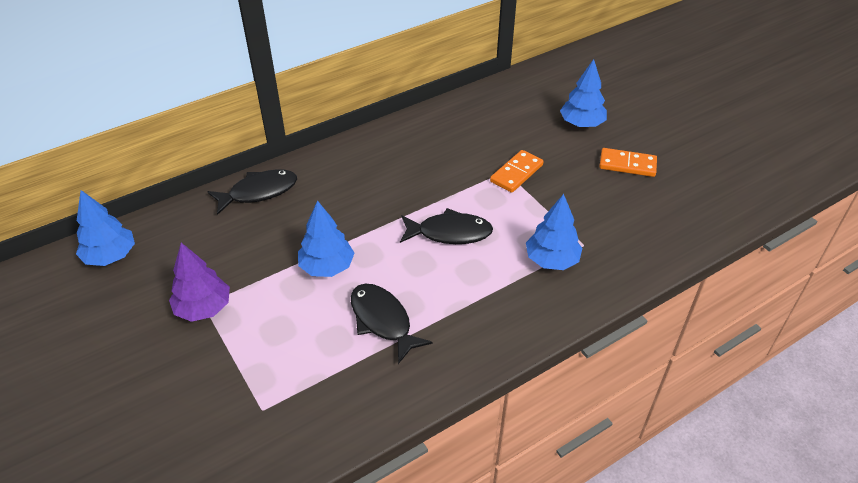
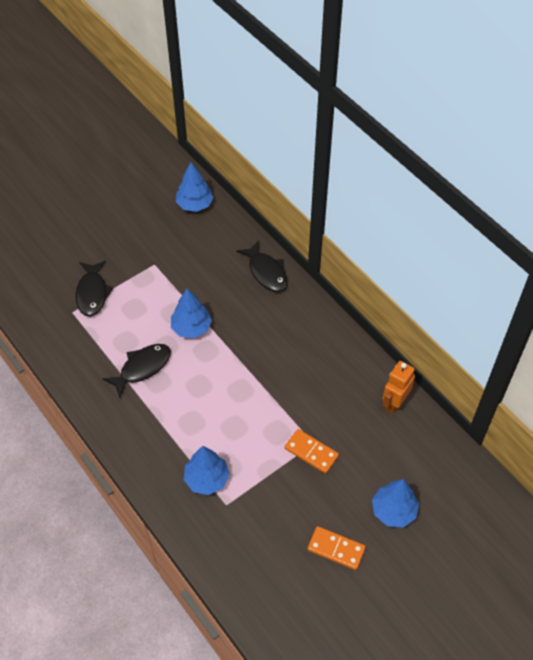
camera: 85 degrees right, 10 degrees up
(203, 308) = (151, 265): purple tree -> none
(450, 233) = (232, 404): black fish -> black fish (92, 293)
(460, 111) = (394, 403): none -> orange robot
(627, 165) = (336, 549): orange domino -> orange domino turned 75 degrees counterclockwise

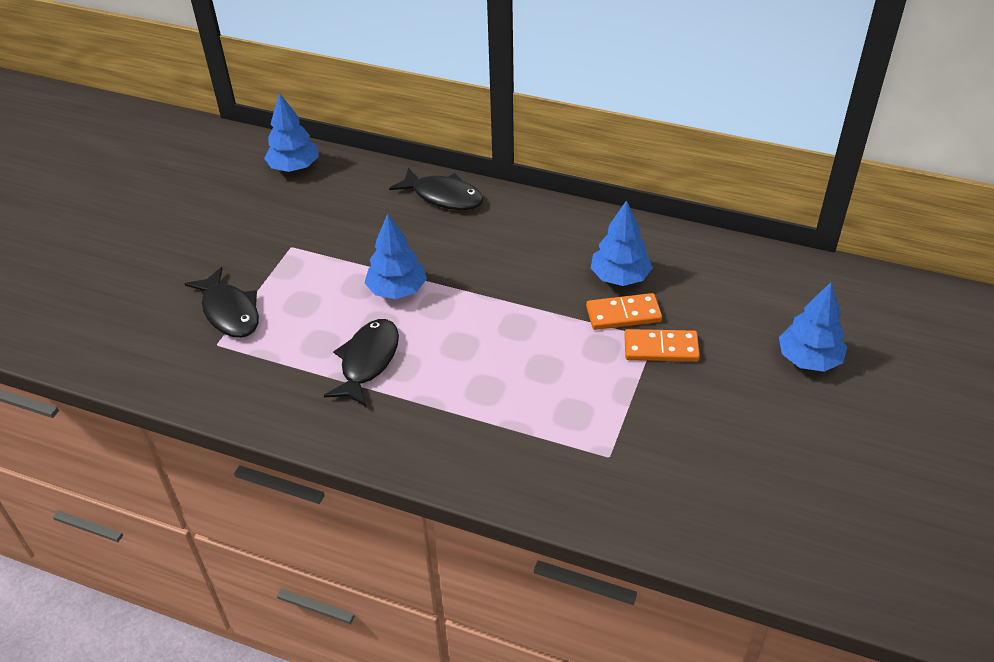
camera: 30 degrees left, 10 degrees down
(207, 479) = (559, 441): blue tree -> blue tree (619, 277)
(336, 549) = (783, 433): orange domino -> orange domino (623, 314)
(394, 403) = (708, 255): orange robot -> none

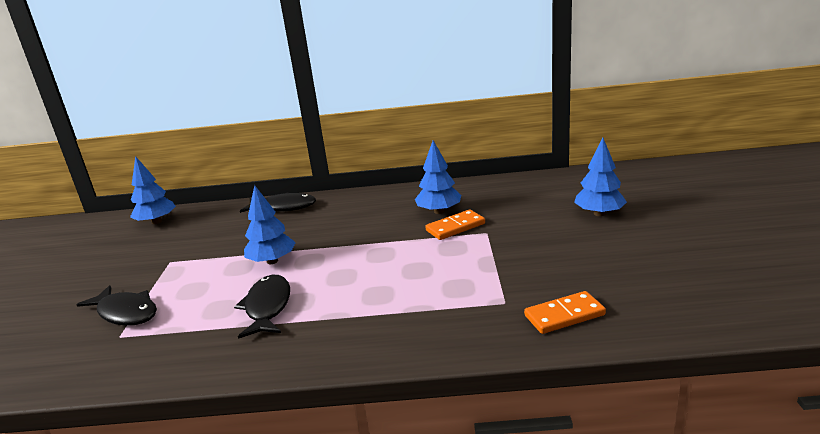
camera: 20 degrees left, 20 degrees down
(661, 348) = (495, 236): orange domino -> orange domino (564, 315)

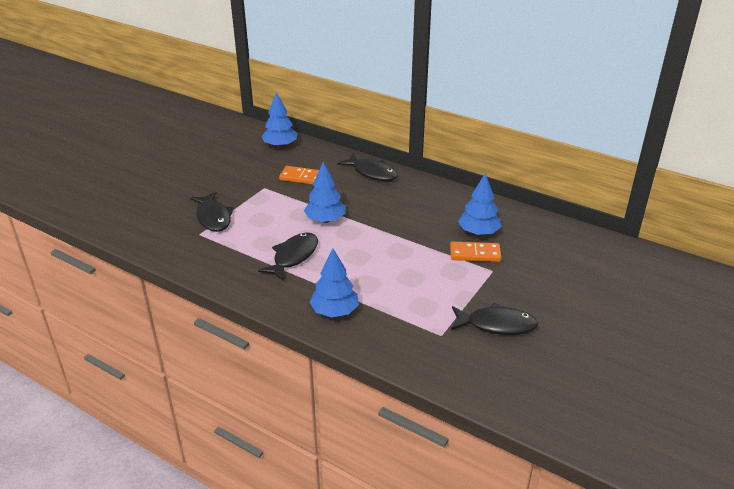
camera: 30 degrees right, 10 degrees up
(544, 270) = (497, 325): none -> black fish
(564, 315) = (469, 366): orange domino -> orange domino (302, 177)
(599, 213) = (601, 298): blue tree -> blue tree (335, 311)

